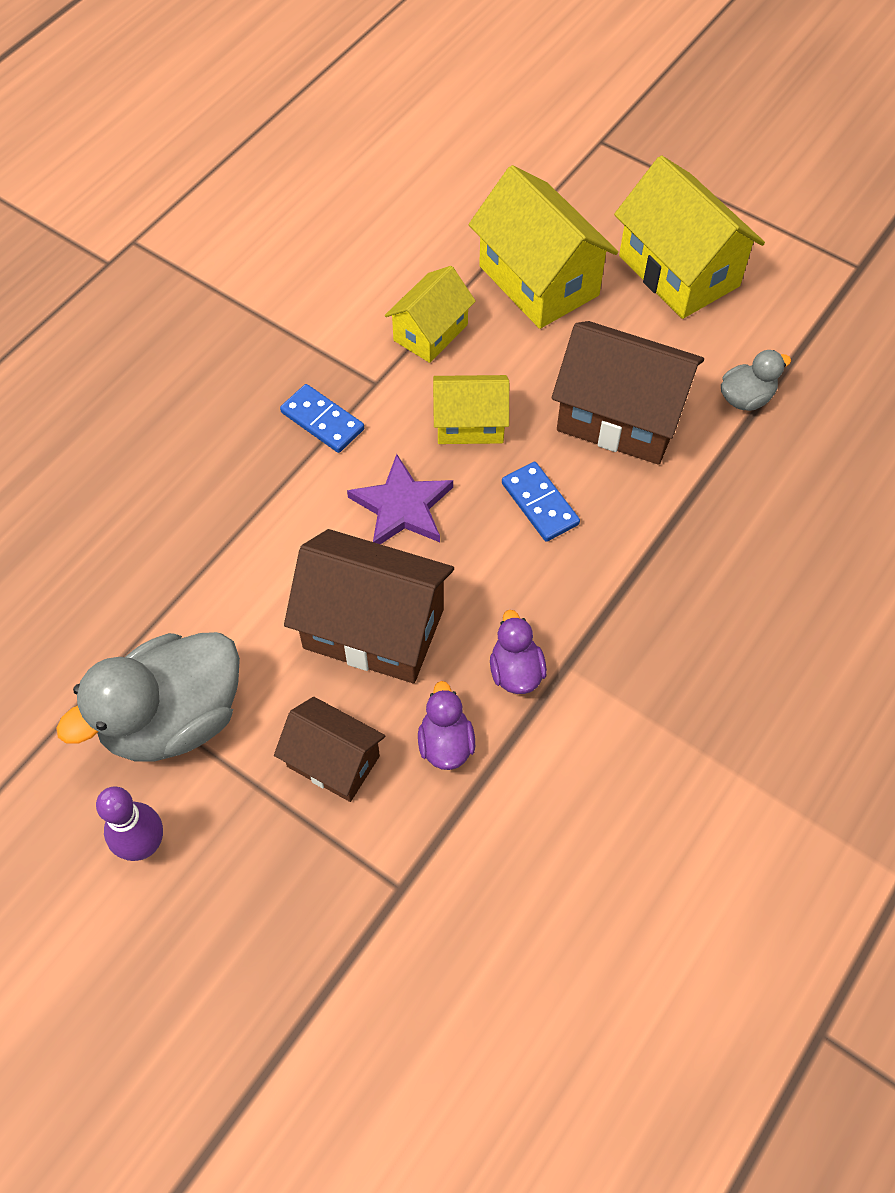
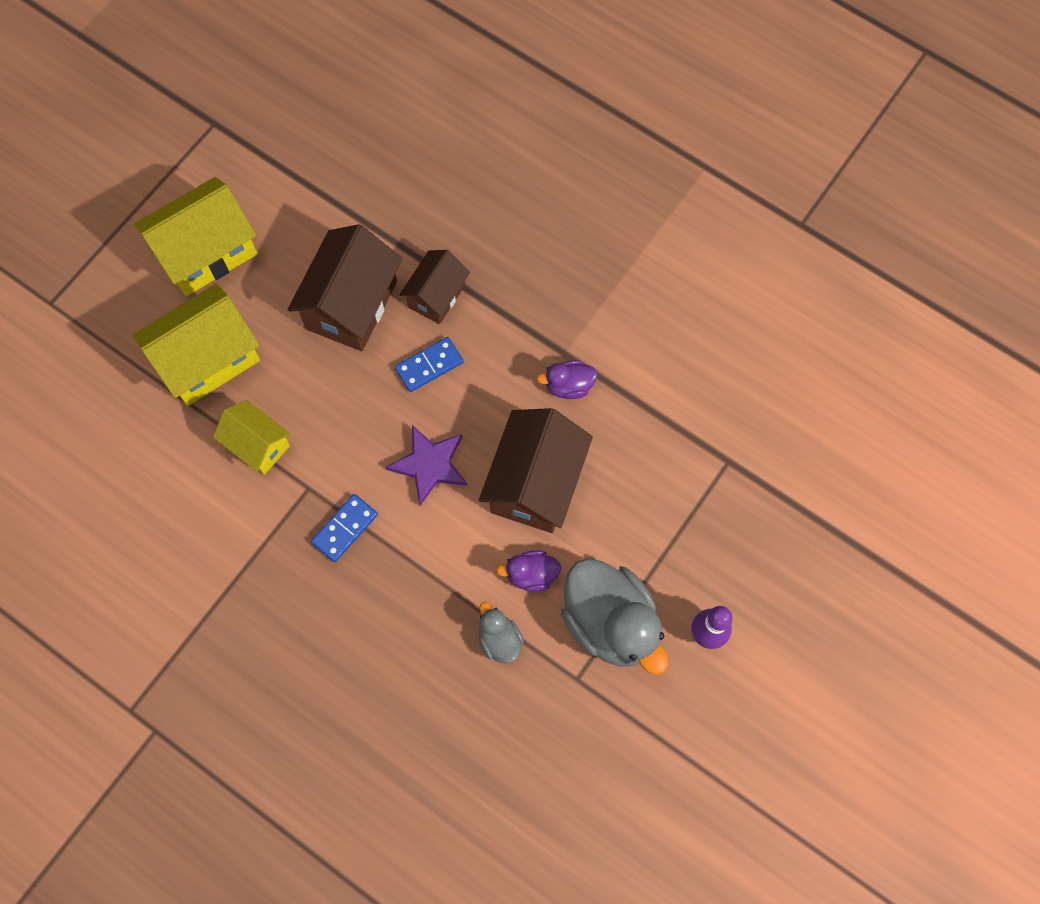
camera: 90 degrees left, 10 degrees up
(333, 761) = (640, 508): brown house -> brown house (436, 296)
(445, 743) = (625, 433): purple duck -> purple duck (531, 575)
(470, 424) = (353, 415): yellow house -> none
(746, 398) = (337, 216): grey duck -> grey duck (499, 639)

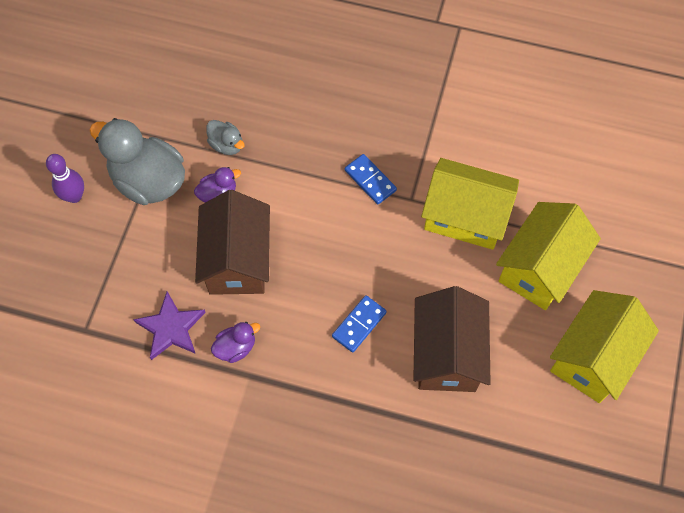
camera: 160 degrees right, 5 degrees down
(258, 445) = (465, 217): yellow house -> yellow house, size x1.66
(344, 528) = (370, 180): blue domino -> blue domino turned 60 degrees counterclockwise
(429, 465) = (326, 246): purple star -> purple star (171, 328)
(436, 296) = (378, 388): brown house -> none

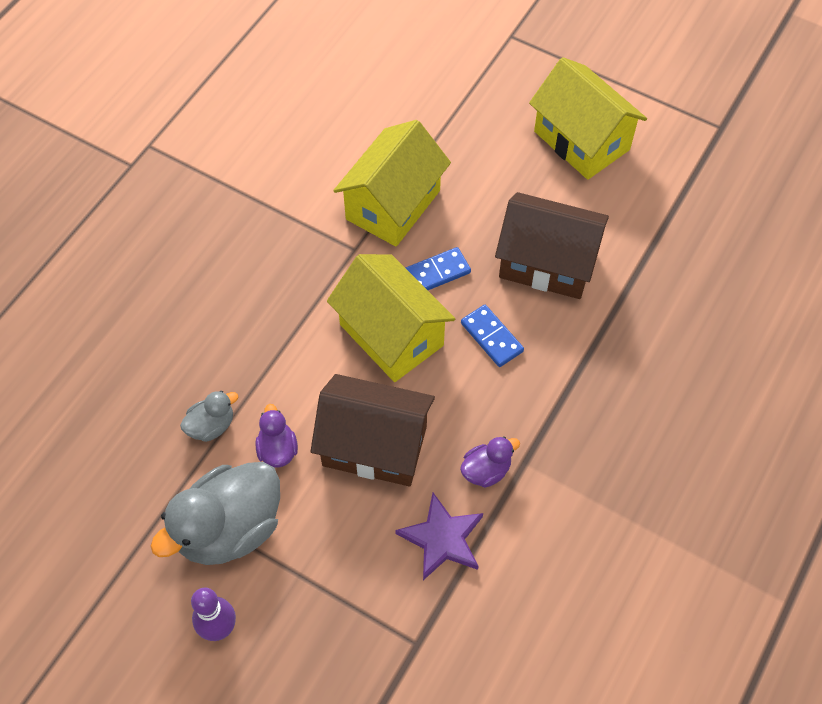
camera: 75 degrees left, 5 degrees down
(236, 347) = (486, 470): purple duck -> purple duck turned 75 degrees clockwise
(370, 180) = (316, 283): blue domino -> blue domino (436, 272)
(540, 268) = (473, 156): yellow house -> yellow house (391, 335)

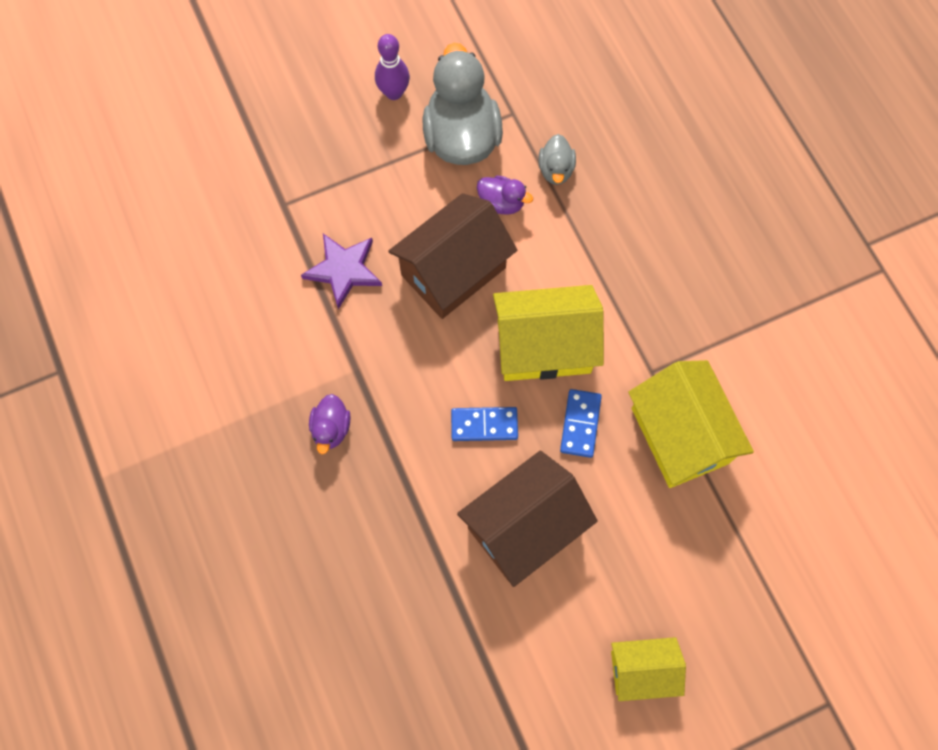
camera: 125 degrees right, 10 degrees up
(486, 470) = (372, 337): purple duck -> purple duck (331, 429)
(581, 140) = (642, 670): yellow house -> yellow house, size x0.60

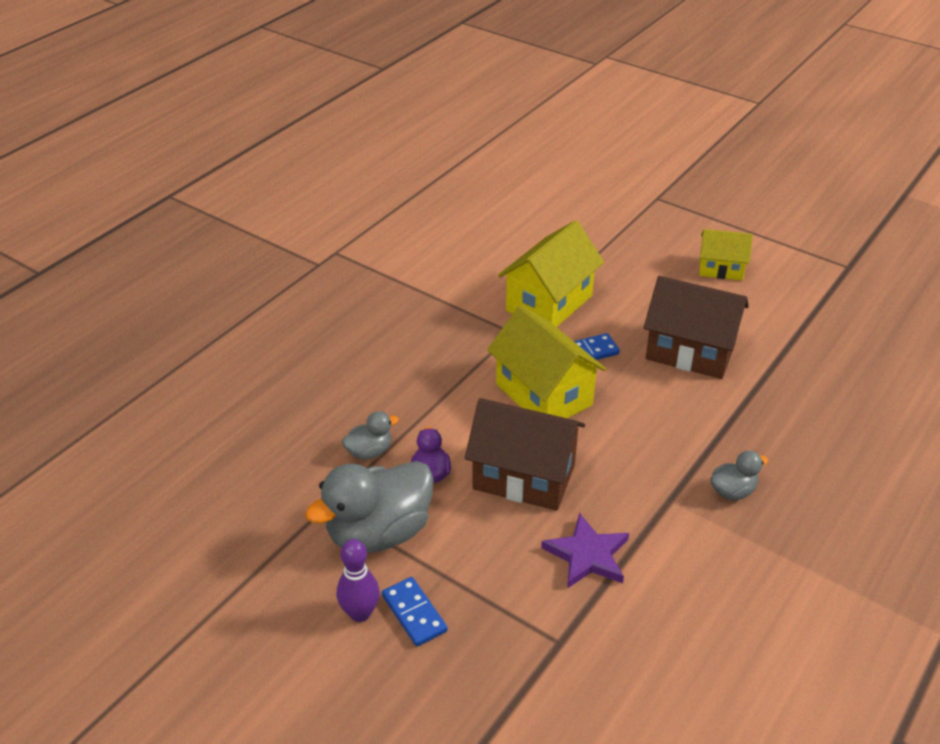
camera: 120 degrees left, 30 degrees down
(331, 429) = (732, 491): purple duck -> grey duck
(484, 425) = (638, 402): blue domino -> blue domino (414, 613)
(642, 670) = (721, 269): yellow house -> yellow house turned 45 degrees counterclockwise

